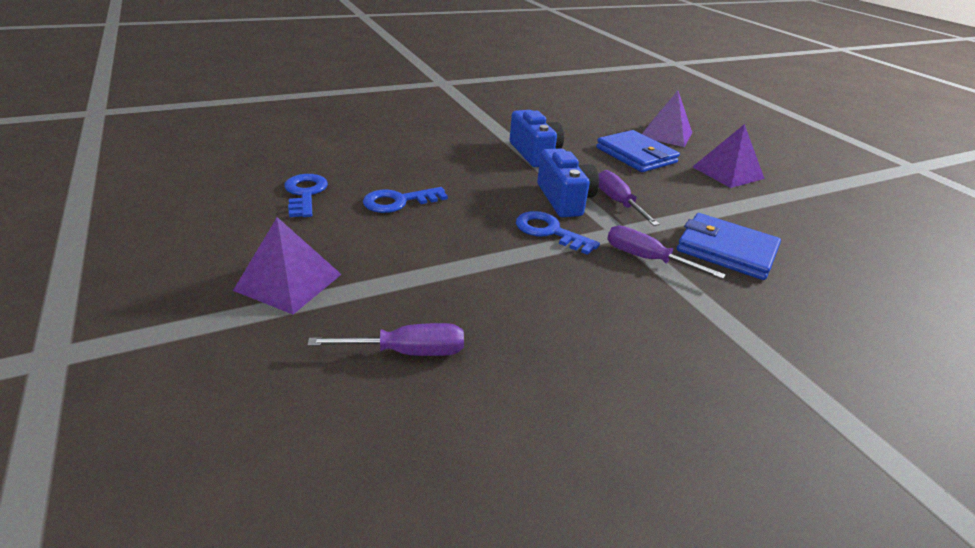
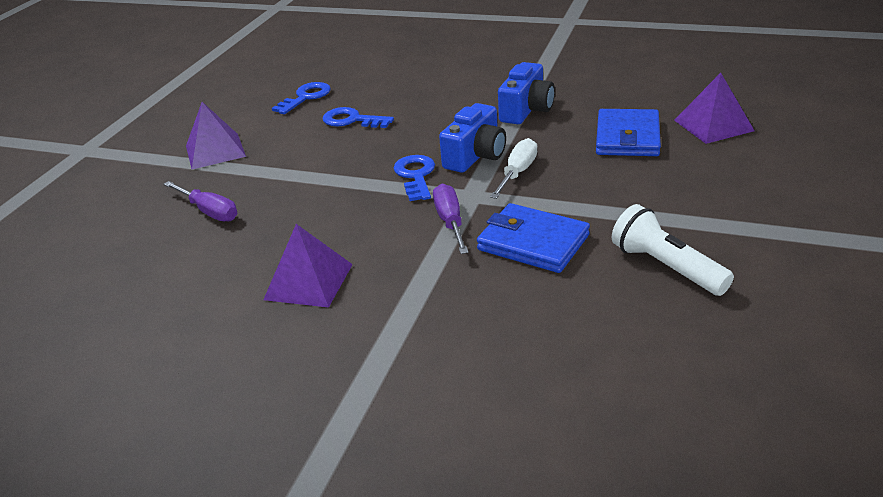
camera: 50 degrees right, 0 degrees up
(618, 202) = (517, 173): purple screwdriver -> white screwdriver
(726, 250) = (533, 242): blue wallet -> blue wallet turned 45 degrees counterclockwise
(727, 172) = (698, 182): purple pyramid -> purple pyramid (309, 281)
(818, 233) = (666, 267): none -> white flashlight

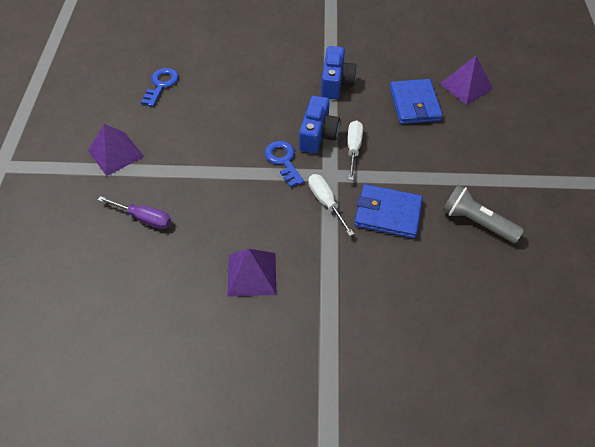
camera: 20 degrees left, 20 degrees up
(352, 120) = (210, 107): blue key -> none
(450, 222) = (326, 203): purple screwdriver -> white screwdriver
(666, 267) = (476, 222): white flashlight -> grey flashlight

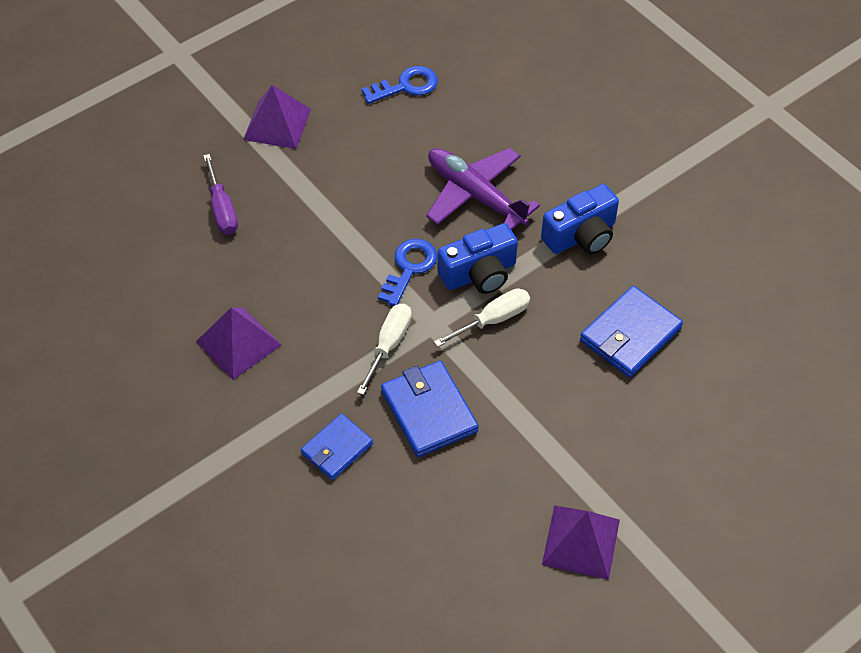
camera: 50 degrees right, 0 degrees up
(265, 104) = (475, 195): none -> purple plane
(375, 273) = (337, 448): none -> blue wallet
(466, 86) = (723, 369): purple pyramid -> purple pyramid (581, 541)
(476, 222) = (500, 505): grey flashlight -> none

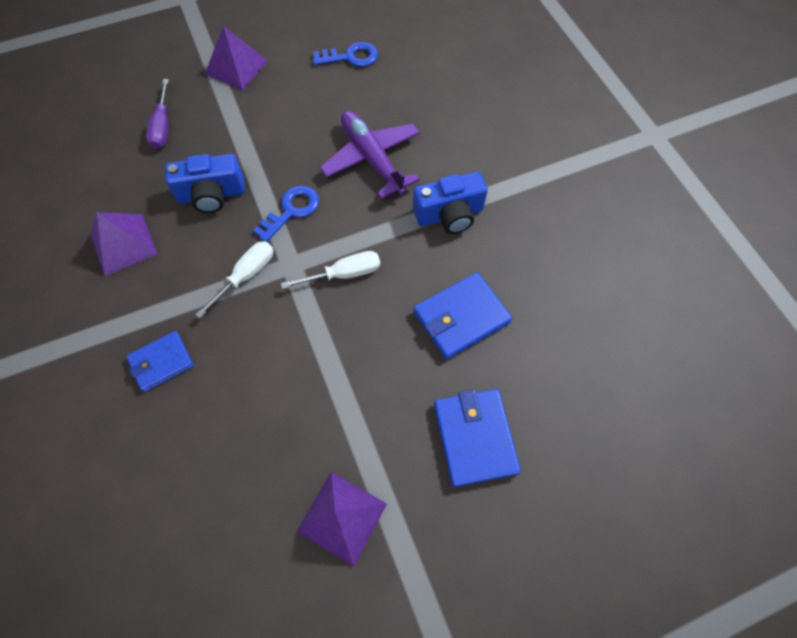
camera: 15 degrees right, 10 degrees up
(429, 411) = (255, 347): blue wallet -> blue wallet (475, 438)
(479, 274) = (348, 229): blue camera -> blue camera (212, 195)

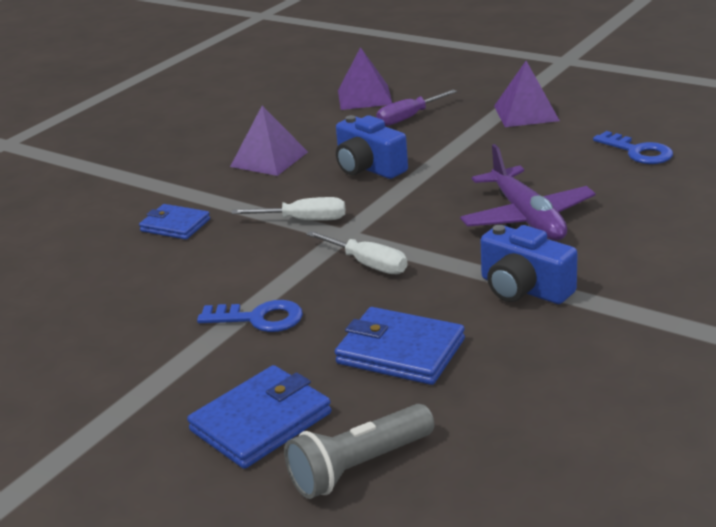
camera: 60 degrees right, 35 degrees down
(291, 211) = (403, 208): blue key -> blue key (259, 318)
(342, 517) = (102, 378): purple pyramid -> purple pyramid (364, 97)
(372, 159) = (527, 217): purple plane -> purple plane turned 135 degrees clockwise
(559, 407) = (359, 467): none -> grey flashlight

